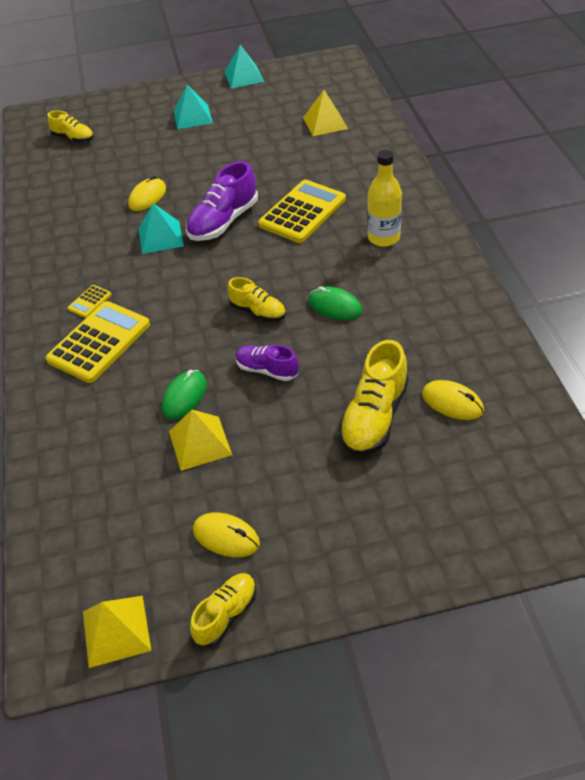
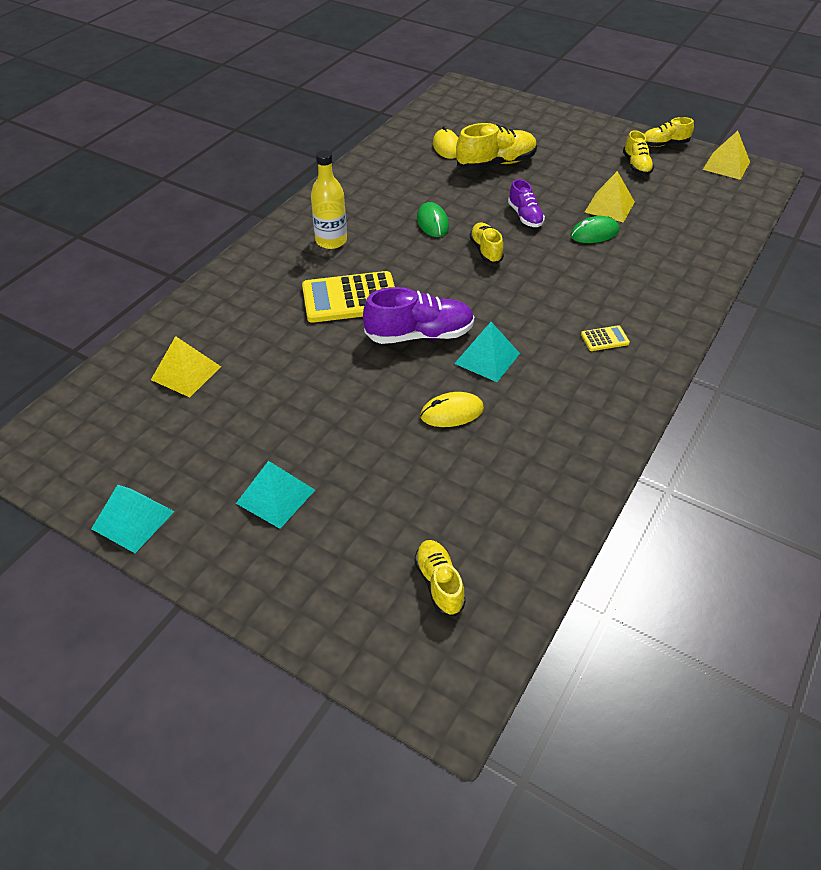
camera: 140 degrees left, 0 degrees up
(99, 342) = (624, 302): yellow calculator -> none
(226, 537) = (636, 165): yellow mouse -> yellow shoe

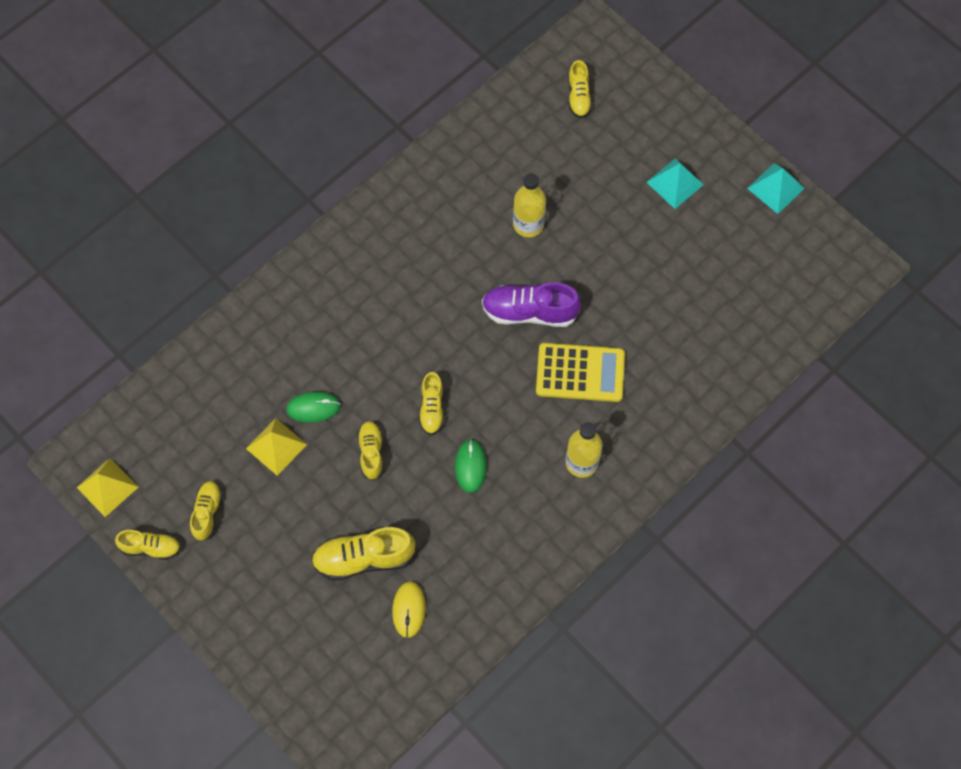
camera: 165 degrees left, 20 degrees up
(186, 373) = (735, 316): yellow pyramid -> none
(452, 412) = (528, 224): yellow mouse -> yellow bottle
(487, 358) = (481, 271): turquoise pyramid -> none
(525, 216) = (371, 453): purple shoe -> yellow shoe
(604, 339) = (373, 269): yellow calculator -> none

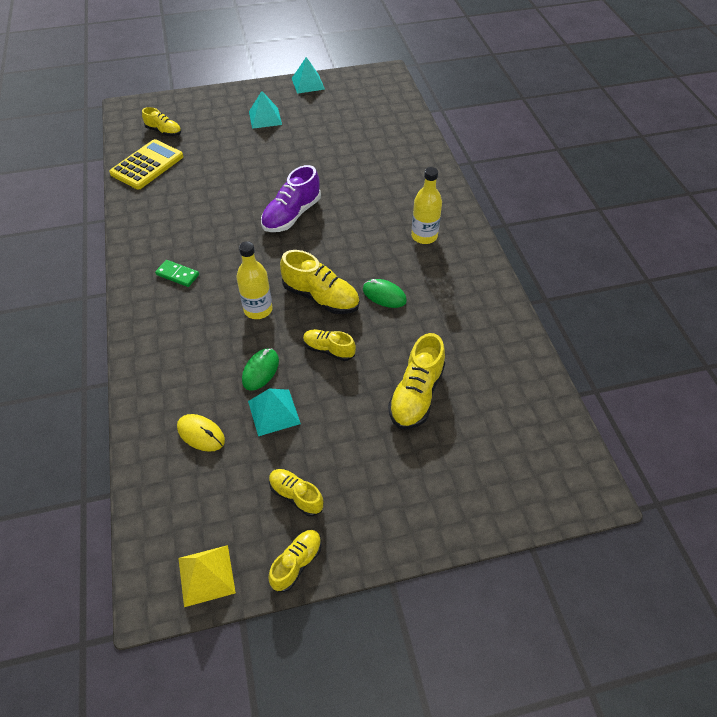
camera: 60 degrees left, 15 degrees down
(276, 446) = (274, 412): yellow pyramid -> turquoise pyramid
(381, 260) = (177, 275): none -> green domino
(409, 609) = (479, 384): yellow mouse -> yellow mouse (201, 434)
(432, 408) = (321, 297): yellow shoe -> yellow shoe, size x1.64
(528, 224) = (227, 189): yellow bottle -> yellow bottle (258, 309)
(580, 373) = (357, 210): yellow calculator -> yellow calculator (147, 165)

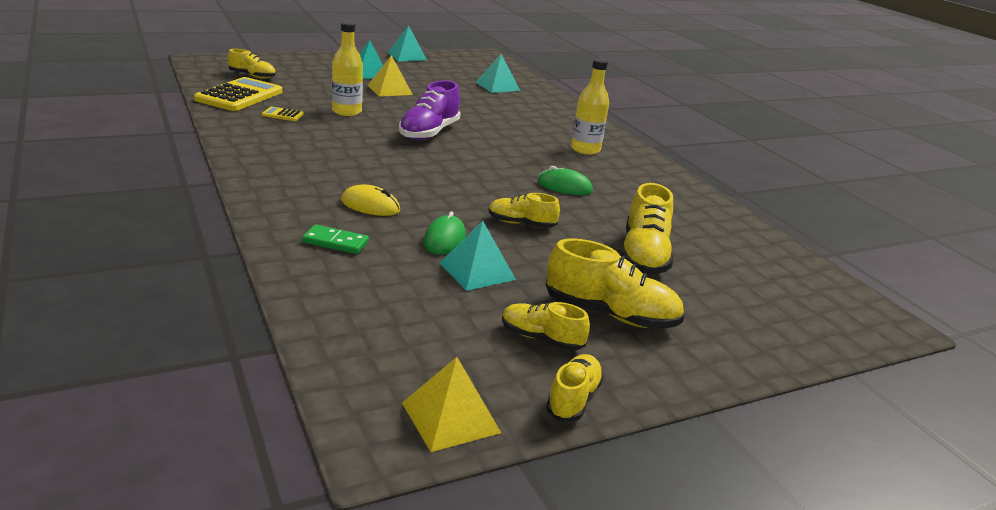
camera: 15 degrees left, 25 degrees down
(176, 193) = (282, 115): none -> yellow calculator
(177, 275) = (306, 169): green domino -> green domino (335, 242)
(201, 434) = (388, 290): yellow mouse -> yellow mouse (370, 205)
(258, 309) = (419, 195): yellow bottle -> yellow bottle (347, 112)
(276, 145) = (390, 90): none -> yellow pyramid
(321, 297) = (492, 187): yellow shoe -> yellow shoe (610, 314)
(377, 131) = (497, 86): none -> turquoise pyramid

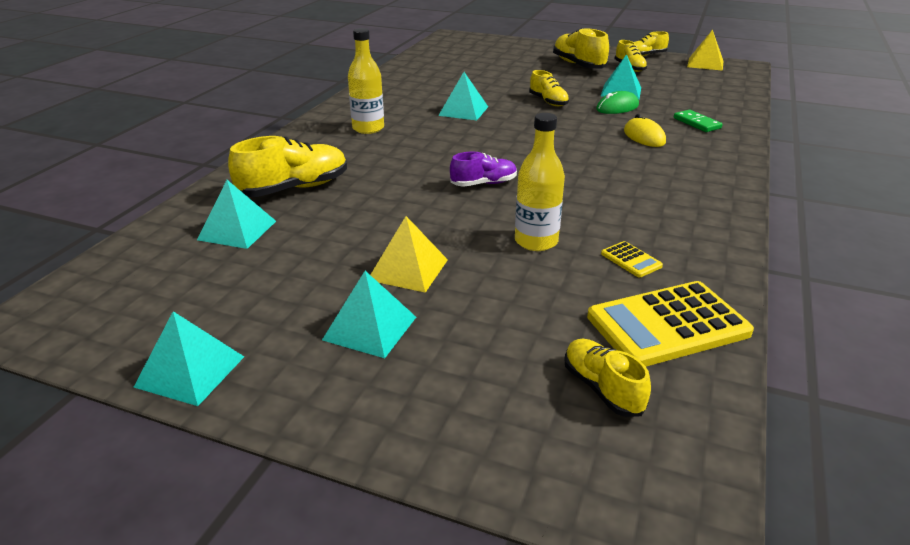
camera: 130 degrees left, 5 degrees up
(429, 133) = (484, 184): purple shoe -> purple shoe, size x0.61
(564, 186) = (463, 111): green mouse -> turquoise pyramid
(643, 256) = (505, 74): yellow shoe -> yellow shoe (294, 188)

